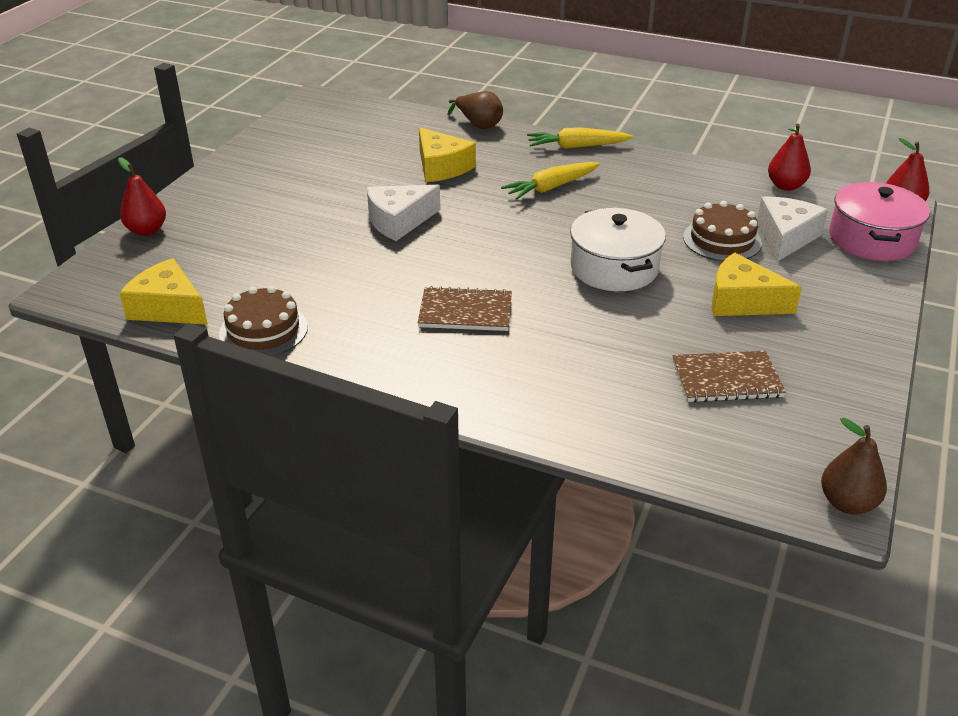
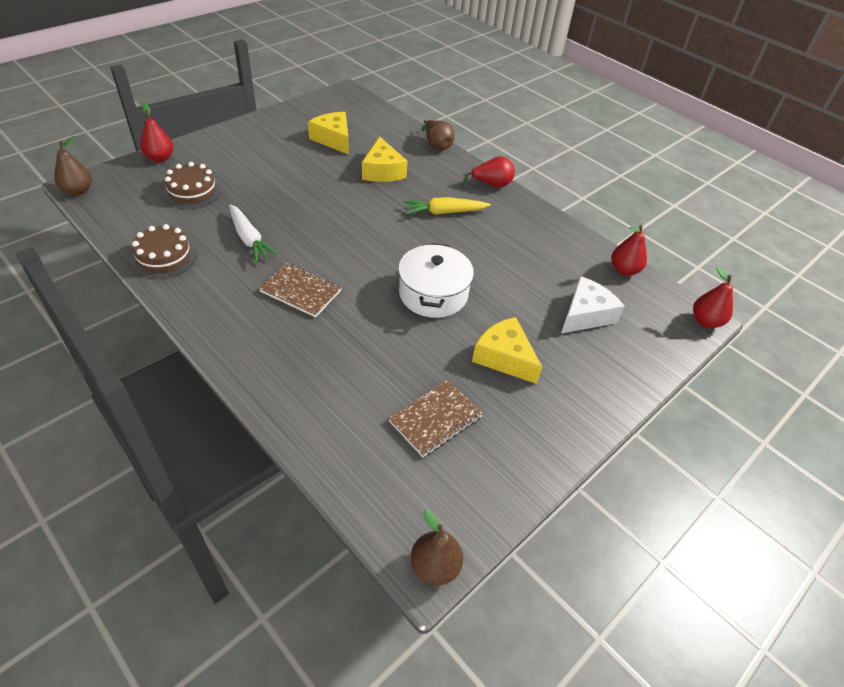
camera: 20 degrees right, 10 degrees up
(71, 297) = (78, 191): none -> brown pear
(168, 308) = (124, 219): yellow cheese -> yellow cheese (333, 139)
(351, 280) = (249, 239): none -> white carrot
(399, 221) = (318, 204): white cheese -> none
(576, 147) = (491, 185): yellow carrot -> red pear
(722, 240) = (533, 299): brown cake -> brown cake (192, 191)
(726, 379) = (435, 419): brown notebook -> brown notebook turned 60 degrees counterclockwise
(872, 239) = (655, 341): pink pot -> none

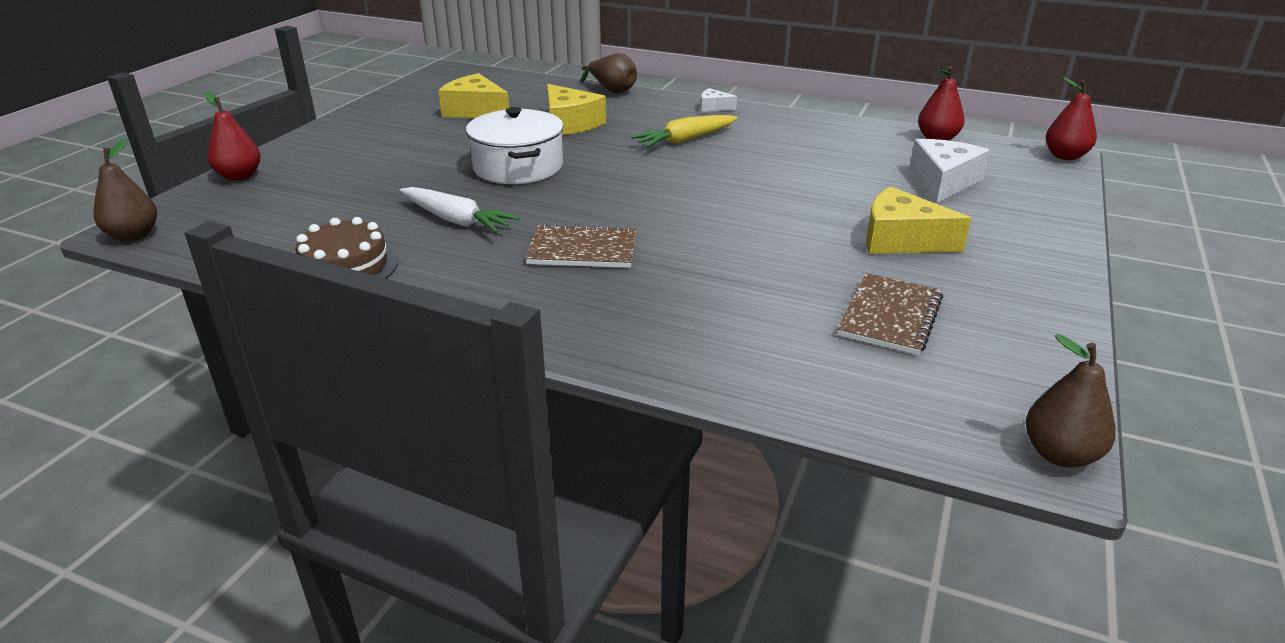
camera: 20 degrees left, 15 degrees down
(192, 191) = (323, 196): brown cake -> none
(433, 294) = (754, 209): white pot -> white pot (518, 167)
(491, 185) = (713, 107): red pear -> white cheese

